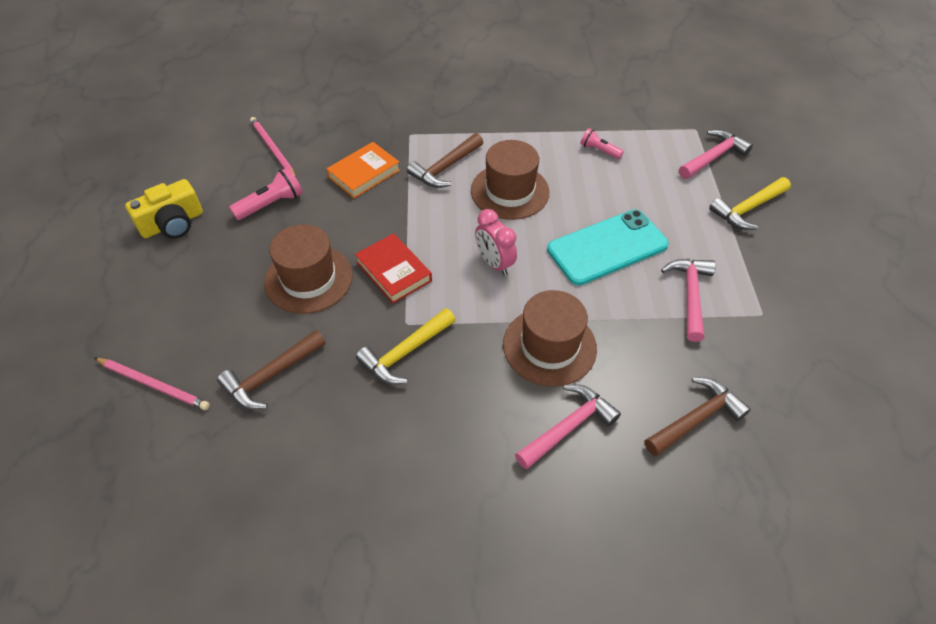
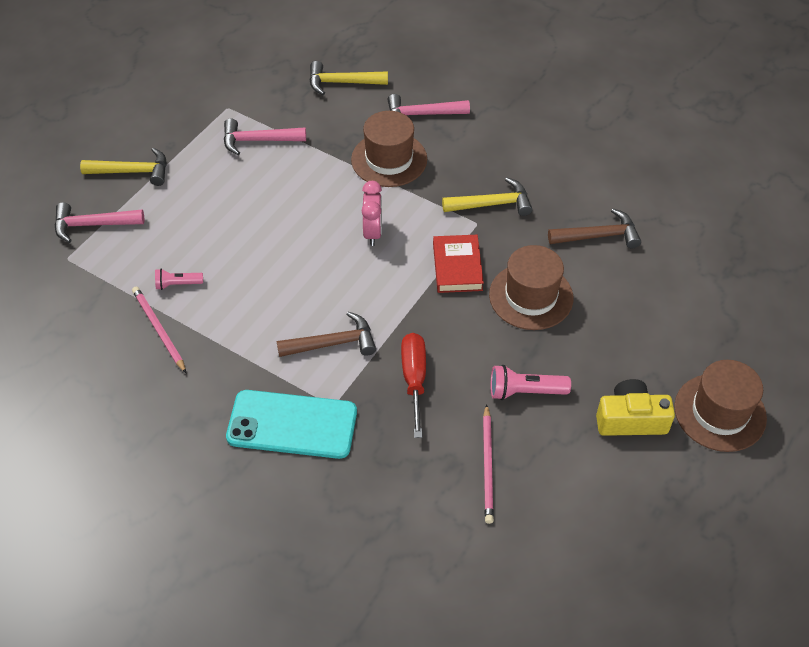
camera: 145 degrees left, 0 degrees up
(154, 385) = (689, 272): pink pencil -> pink pencil (159, 330)
(364, 173) = (414, 379): orange book -> red screwdriver
(509, 191) = (299, 287): brown hat -> brown hat (720, 412)
(599, 150) = (177, 284): pink flashlight -> pink flashlight turned 105 degrees clockwise
(607, 247) = (274, 200): turquoise phone -> turquoise phone (292, 424)
(690, 295) = (258, 140): pink hammer -> pink hammer turned 45 degrees clockwise
(696, 418) = (342, 83): brown hammer -> yellow hammer

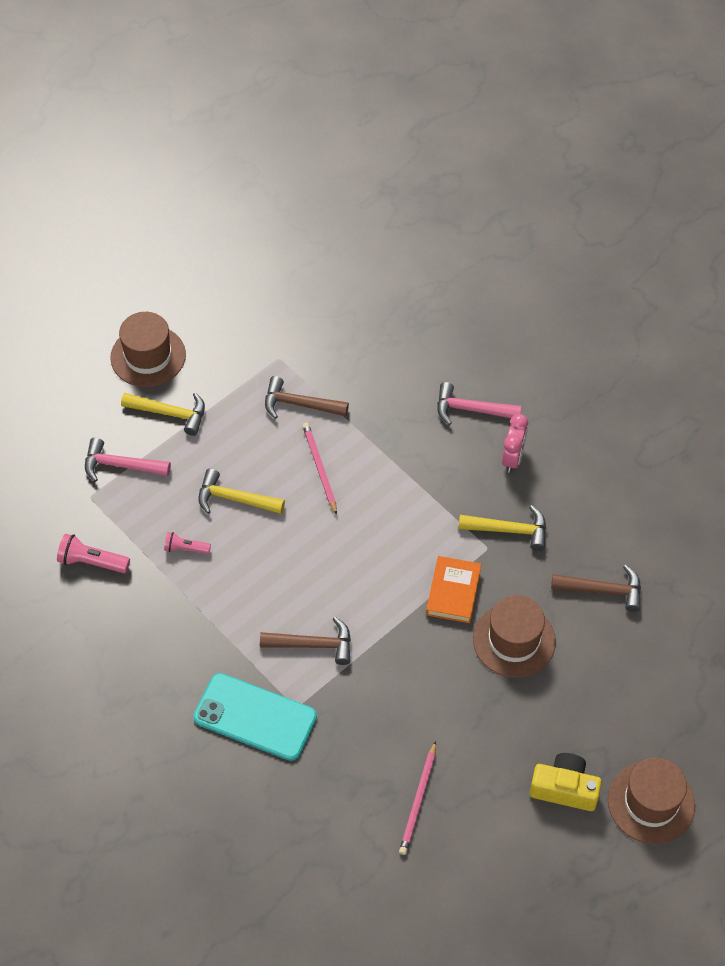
camera: 15 degrees right, 5 degrees up
(159, 330) = (158, 592): pink pencil -> pink pencil (319, 468)
(258, 140) = (299, 404): pink hammer -> brown hammer
(342, 83) = (401, 353): yellow hammer -> yellow hammer (234, 499)
(373, 232) = (383, 535): pink clock -> pink clock (512, 458)
(389, 159) = (422, 455): brown hat -> brown hat (148, 356)
(414, 379) = (377, 699): red screwdriver -> none
(457, 267) = (453, 592): red book -> orange book
(525, 391) = (476, 737): pink flashlight -> pink flashlight (92, 562)

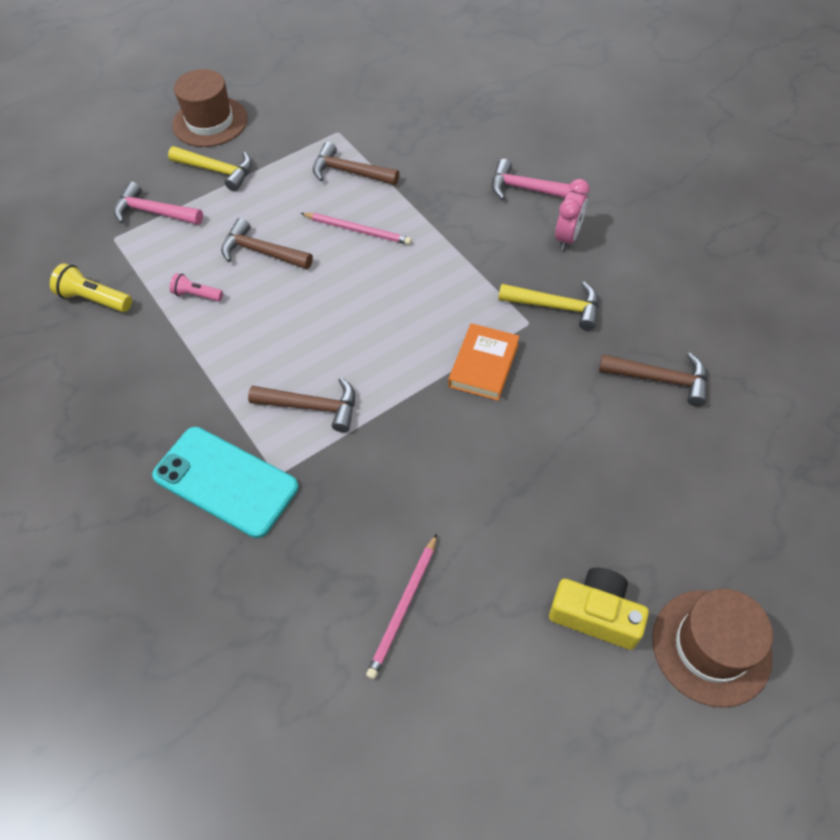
camera: 10 degrees right, 0 degrees up
(92, 562) = (94, 299): pink flashlight -> yellow flashlight
(234, 499) = (261, 252): yellow hammer -> brown hammer
(319, 468) = (358, 230): pink pencil -> pink pencil turned 120 degrees clockwise
(514, 640) = (548, 424): brown hat -> none

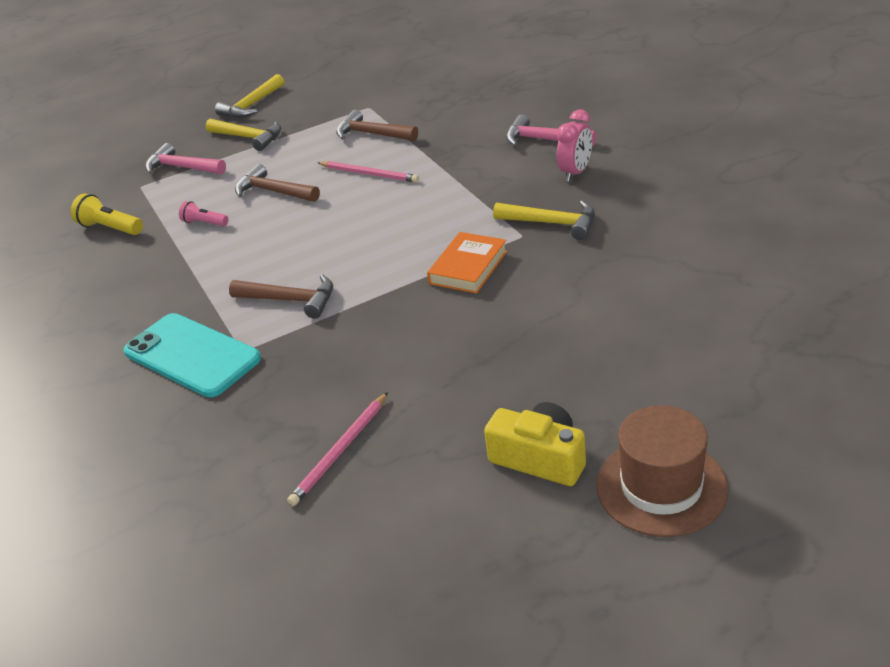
camera: 10 degrees right, 20 degrees down
(210, 122) = (252, 105): brown hat -> yellow hammer
(660, 379) = (649, 275): brown hammer -> none

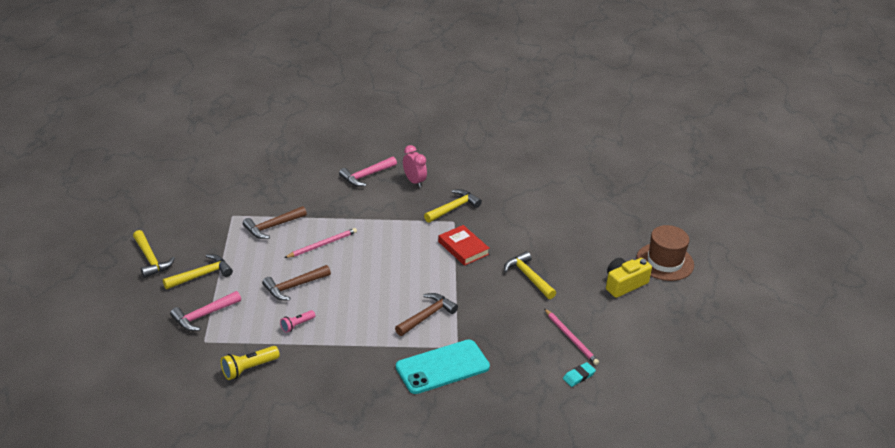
camera: 70 degrees left, 0 degrees up
(250, 495) = (578, 376): none -> turquoise eraser
(458, 349) = (528, 277): none -> yellow hammer
(468, 267) = (463, 248): orange book -> red book

